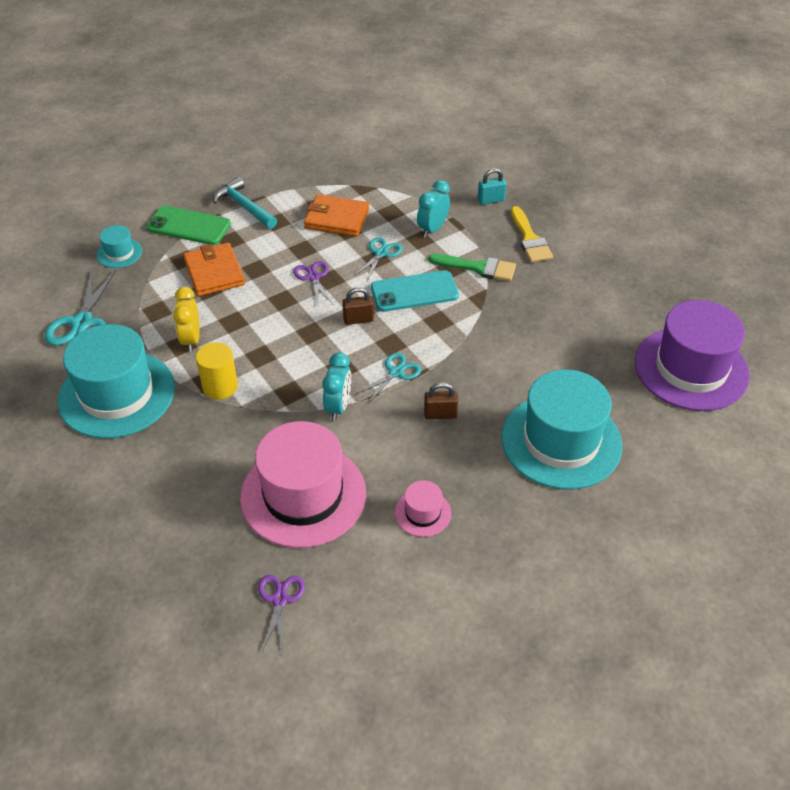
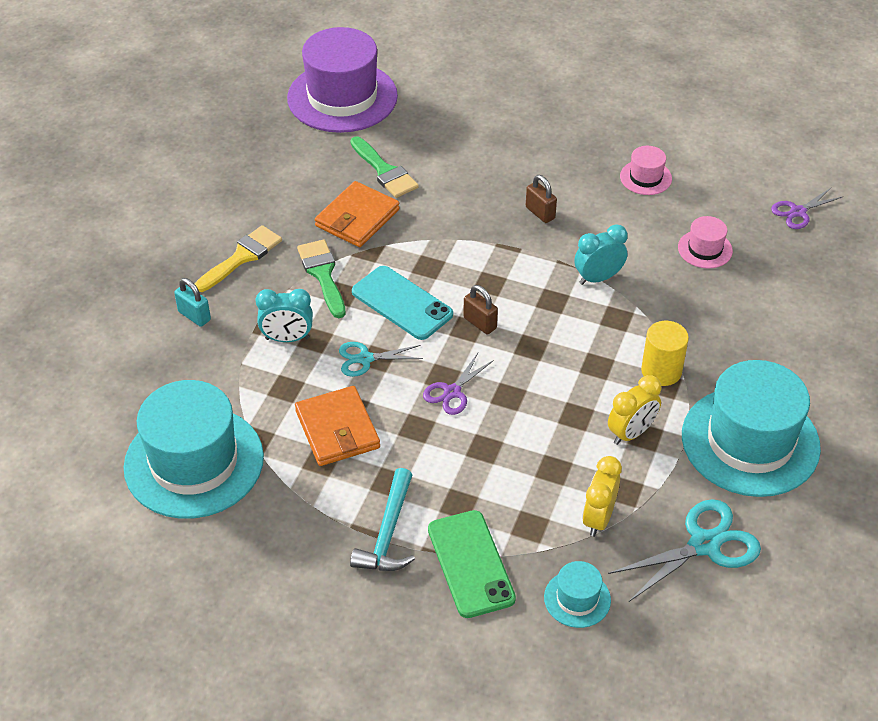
camera: 125 degrees left, 0 degrees up
(153, 289) = (598, 518): none -> yellow clock
(214, 272) = (523, 482): orange wallet -> orange wallet (357, 218)
(303, 495) = (705, 249): pink hat -> pink hat, size x0.45
(395, 373) = (521, 262): turquoise scissors -> none
(561, 441) = (497, 136): turquoise hat -> turquoise hat (194, 462)
(568, 349) = (384, 171): none -> green brush

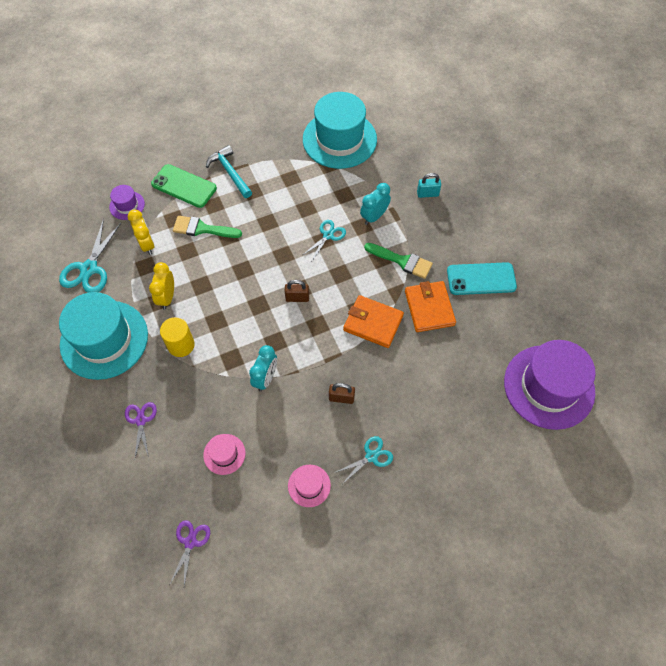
camera: 135 degrees right, 15 degrees up
(242, 257) = (450, 238): yellow brush -> none
(337, 429) = (300, 195): orange wallet -> orange wallet (373, 323)
(384, 171) = (455, 352): green brush -> green brush (202, 229)
(402, 303) = (346, 277): turquoise phone -> turquoise phone (481, 279)
(452, 392) = (270, 251): purple scissors -> purple scissors (141, 420)
(564, 159) = (371, 456): none -> turquoise scissors
(577, 599) = (127, 205): turquoise hat -> purple hat

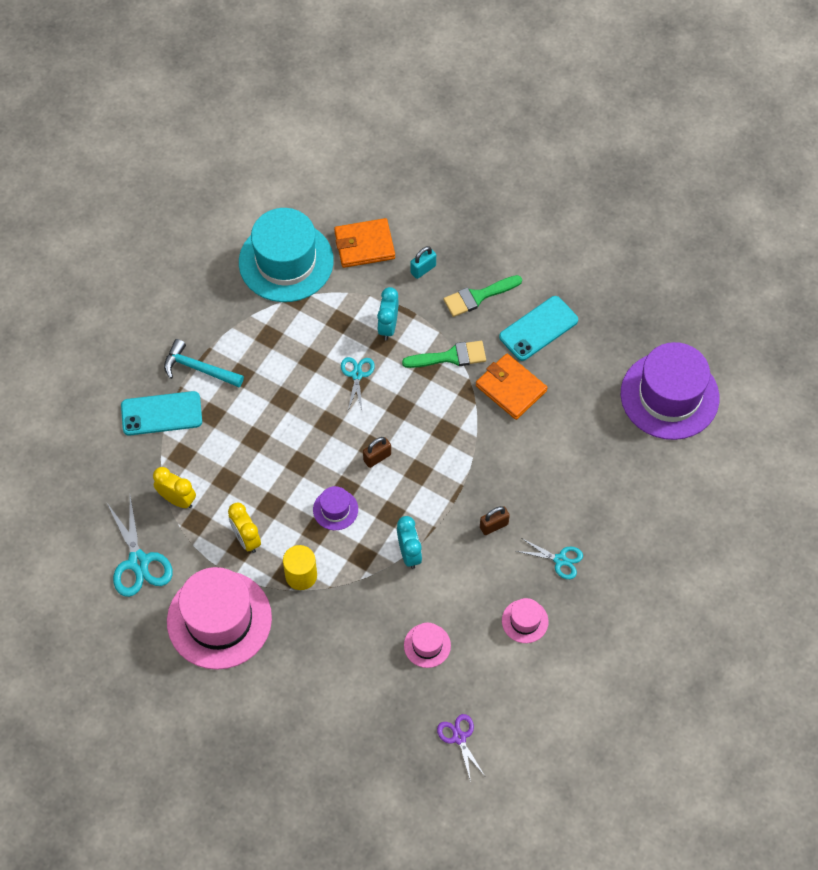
camera: 35 degrees left, 0 degrees up
(104, 339) = (219, 619): turquoise hat -> pink hat
(127, 205) = (118, 472): purple hat -> purple hat (335, 509)
(141, 420) = (323, 668): purple scissors -> none
(184, 186) = (161, 413): green phone -> turquoise phone
(202, 229) = (222, 447): green brush -> green brush (478, 296)
(371, 456) = (560, 560): turquoise scissors -> turquoise scissors turned 90 degrees clockwise
(373, 323) = (469, 436): orange wallet -> orange wallet (364, 245)

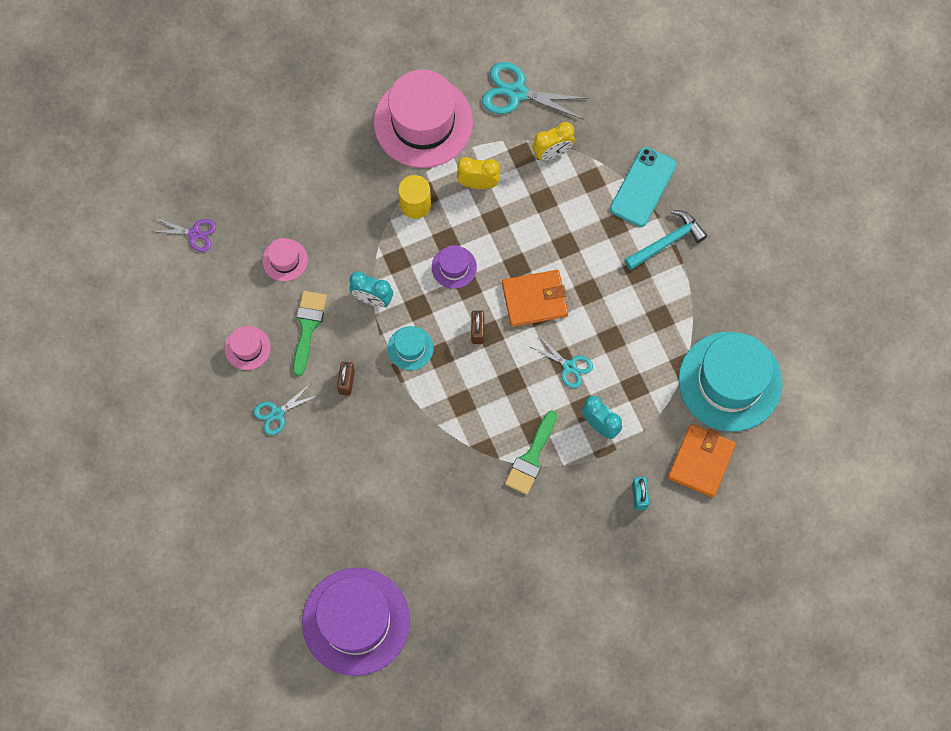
camera: 125 degrees right, 10 degrees up
(429, 497) = (410, 348): none -> turquoise hat
(478, 296) = (576, 525): green brush -> green brush (308, 327)
(511, 388) = (463, 487): orange wallet -> orange wallet (534, 299)
(538, 328) = (505, 555): turquoise phone -> none

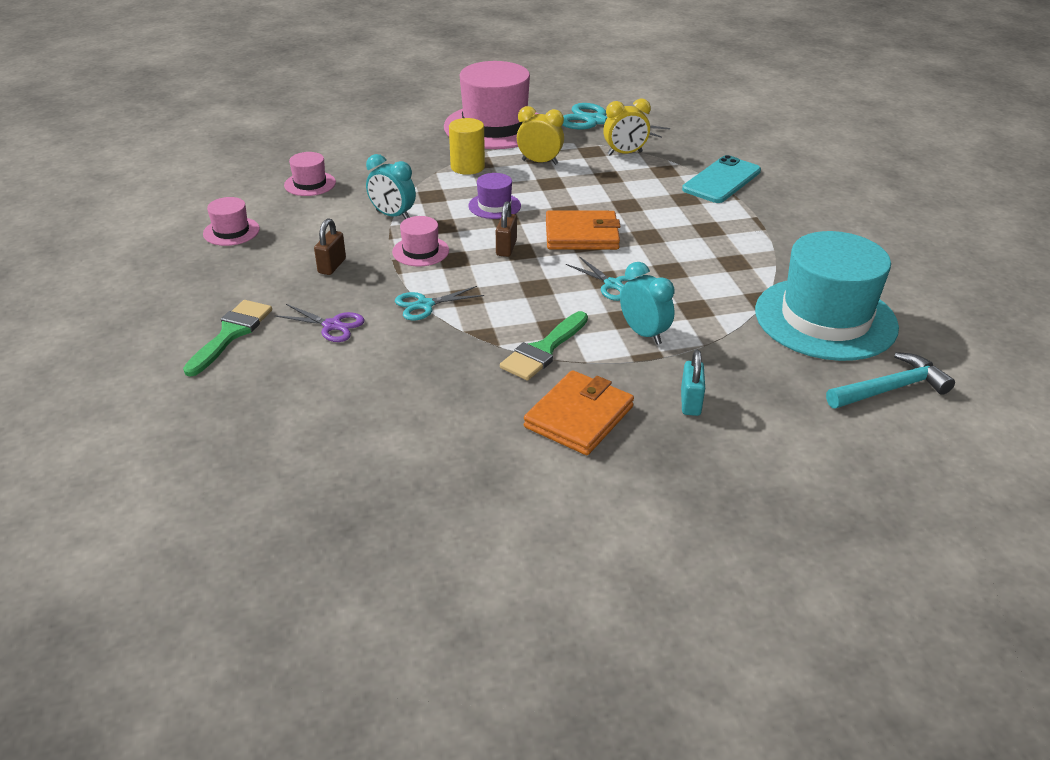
camera: 10 degrees right, 35 degrees down
(194, 233) = (225, 161): purple scissors -> purple scissors (332, 325)
(277, 413) = (234, 279): turquoise scissors -> turquoise scissors (425, 305)
(308, 327) = (309, 225): green brush -> green brush (231, 334)
(356, 621) = (223, 475): purple hat -> none
(410, 348) = (420, 251): turquoise hat -> pink hat
(667, 241) = (747, 214): turquoise hammer -> turquoise hammer (890, 388)
(701, 461) = (784, 381): orange wallet -> orange wallet (579, 417)

